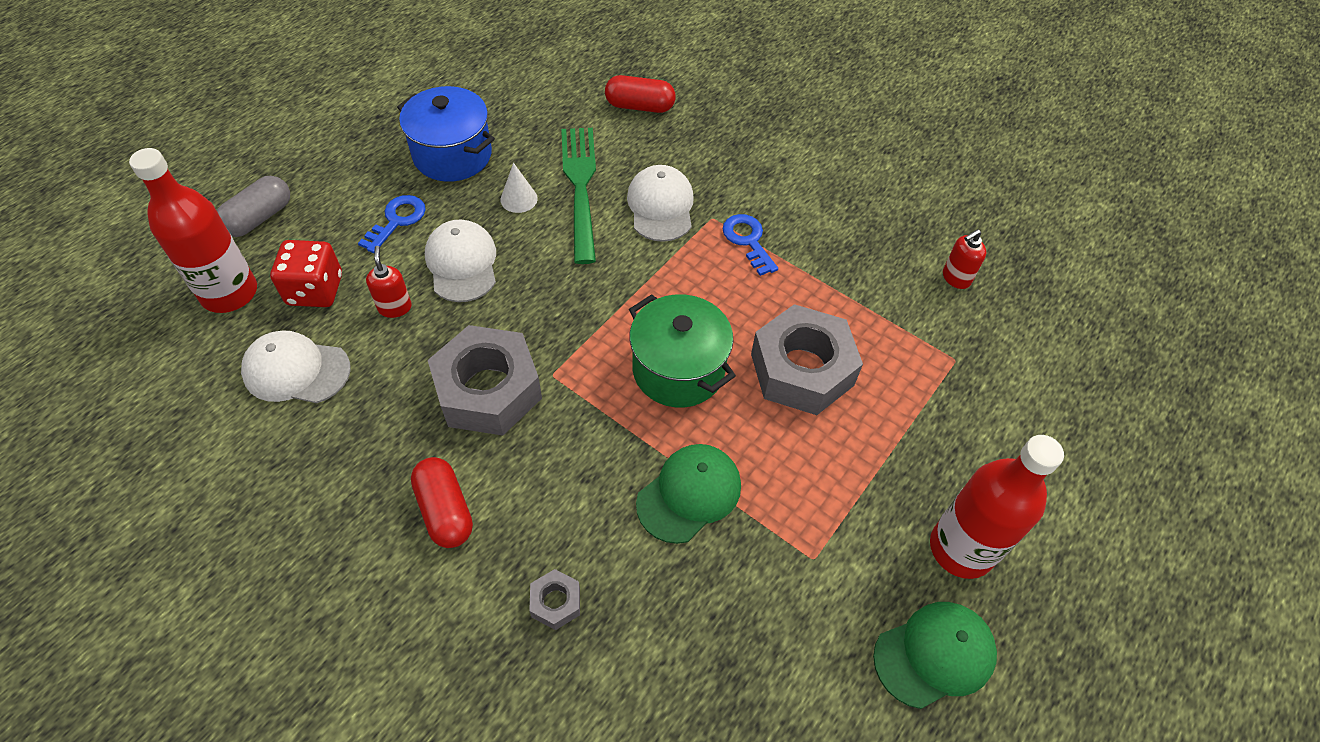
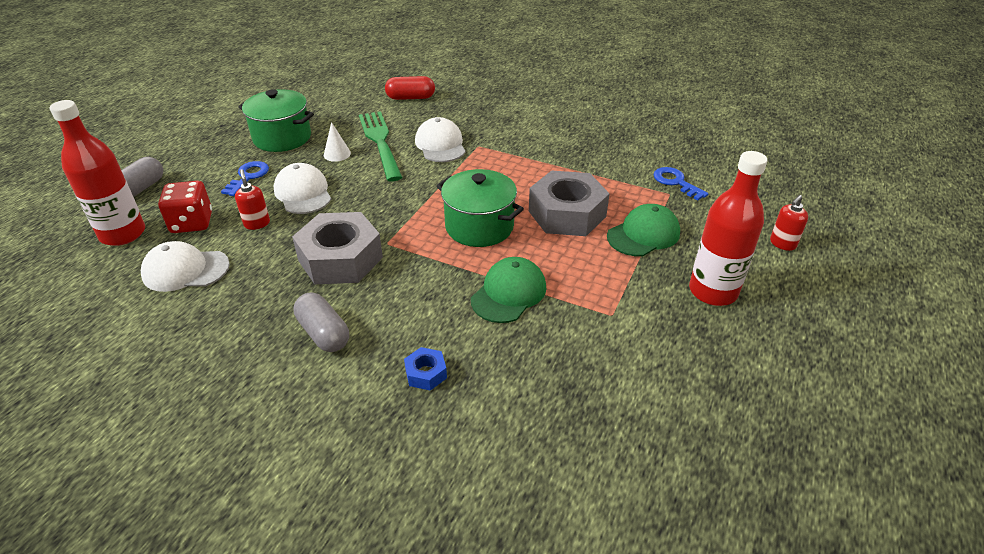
camera: 10 degrees left, 15 degrees down
(445, 510) = (323, 333): red capsule -> grey capsule
(452, 155) = (282, 138): blue pot -> green pot
(555, 602) = (426, 373): grey nut -> blue nut
(748, 241) = (507, 154): blue key -> blue key (676, 182)
(934, 655) = (718, 354): green cap -> green cap (643, 234)
(956, 278) = (653, 153): red soap dispenser -> red soap dispenser (782, 244)

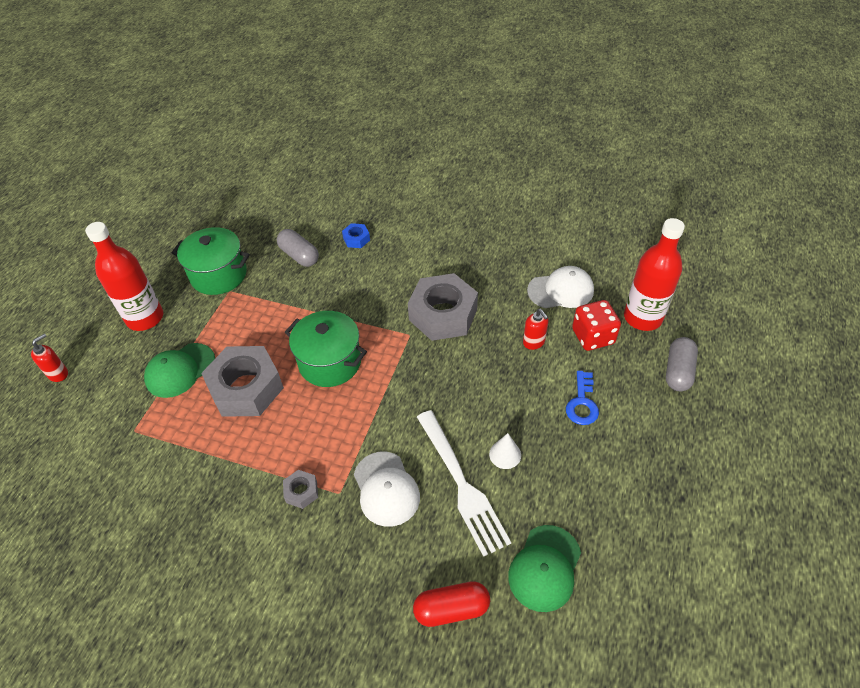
camera: 175 degrees right, 10 degrees up
(282, 138) = (586, 478): green pot -> green pot (219, 275)
(303, 193) = (512, 386): white cap -> none
(323, 333) = (430, 255): grey capsule -> grey capsule (299, 256)
(380, 142) = (461, 484): green fork -> white fork
(508, 148) = (301, 492): none -> grey nut
(509, 293) = (303, 299): green cap -> green cap (545, 568)
(676, 182) = (119, 450): blue key -> none

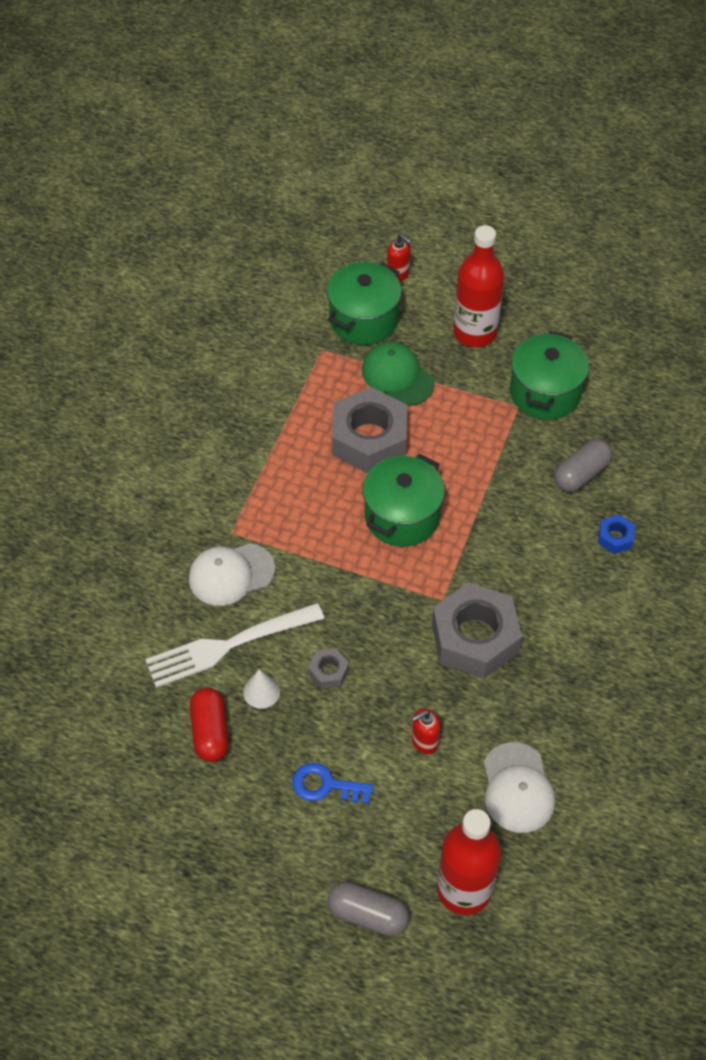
camera: 90 degrees right, 5 degrees up
(106, 398) = (363, 320): none -> green pot
(301, 492) = (236, 499): grey nut -> grey nut (328, 672)
(451, 609) = (97, 629): red capsule -> red capsule (210, 731)
(545, 568) = (125, 716): green cap -> none
(593, 336) = (432, 816): red dice -> none

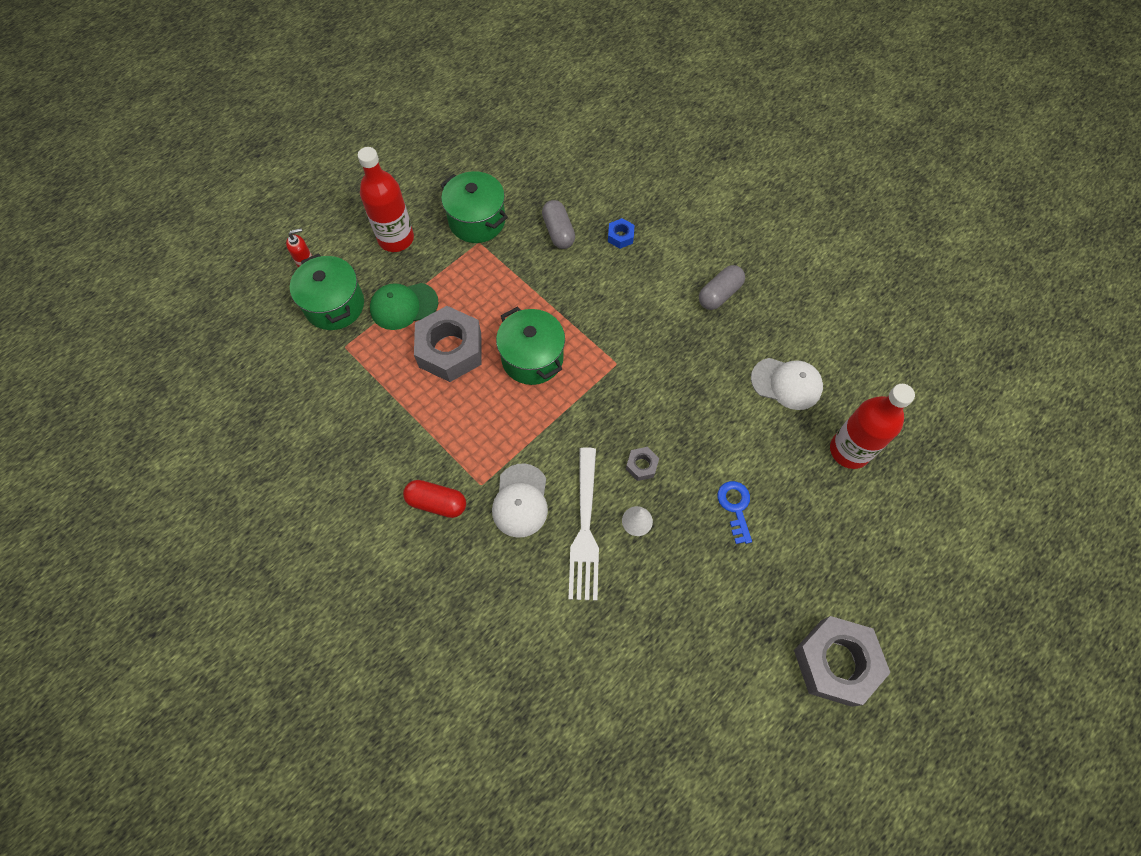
camera: 65 degrees left, 10 degrees up
(210, 731) = (655, 573): red capsule -> red capsule (437, 503)
(326, 785) = (735, 507): blue key -> blue key turned 135 degrees clockwise
(367, 914) = (847, 521): grey capsule -> grey capsule (719, 294)
(424, 741) = (727, 426): red soap dispenser -> none
(474, 638) = (658, 357): grey nut -> grey nut (835, 662)

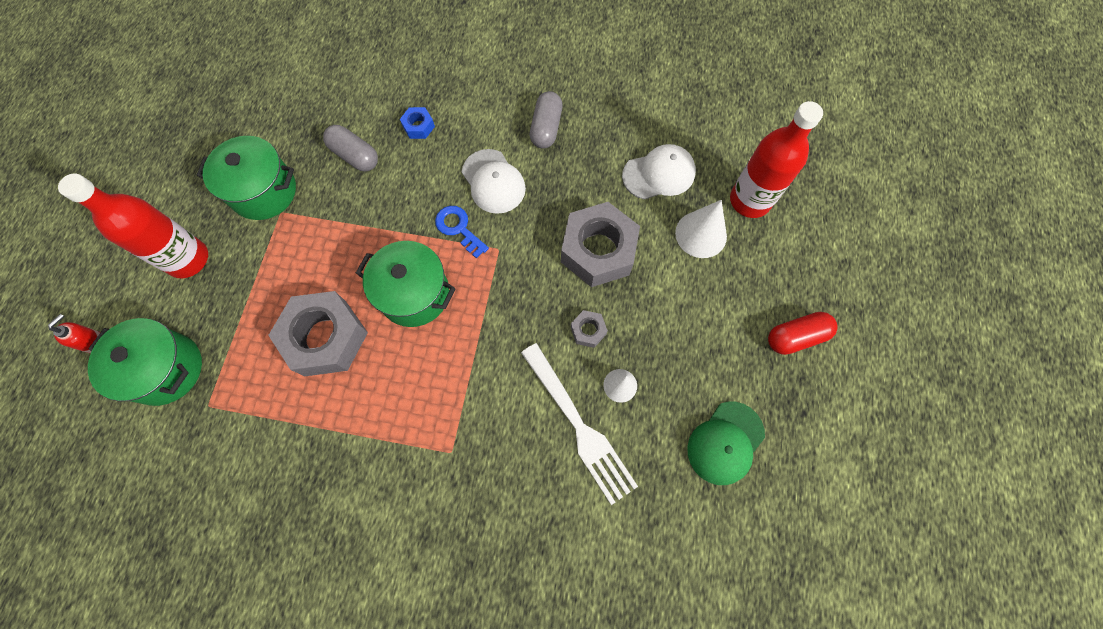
camera: 35 degrees left, 5 degrees up
(403, 306) = (244, 323): green cap -> green cap (725, 443)
(437, 503) = (419, 501): red capsule -> red capsule (796, 337)
(520, 501) = (500, 441): white cap -> white cap (493, 181)
(735, 507) = (694, 314): blue key -> blue key (459, 228)
(786, 451) = (701, 234): none -> white cone
(835, 662) = (868, 394): grey nut -> grey nut (598, 250)

